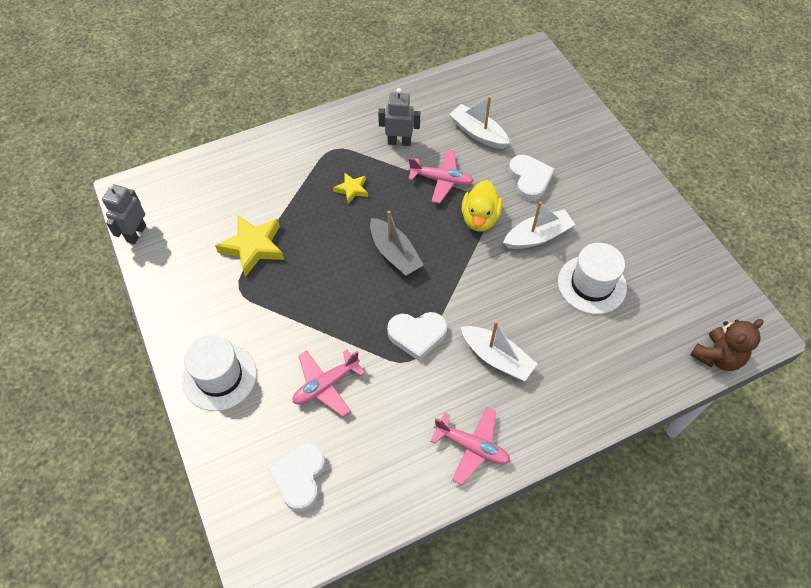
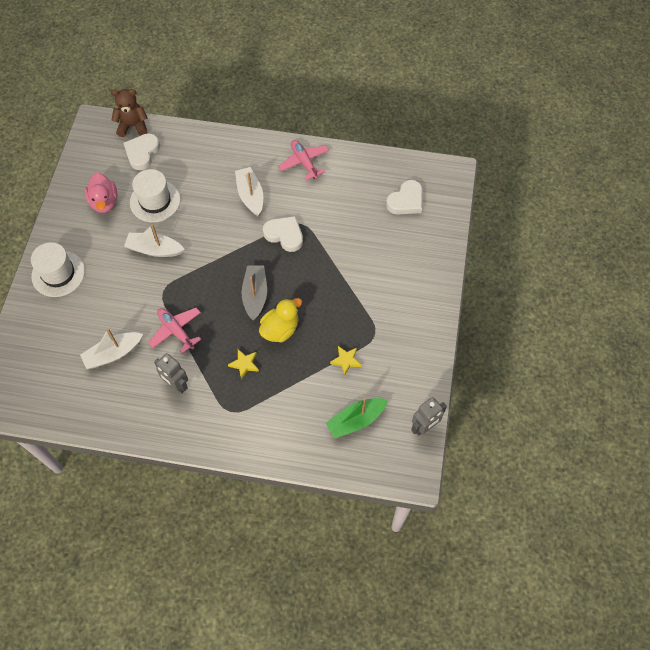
camera: 145 degrees left, 5 degrees up
(209, 203) = (356, 420): none -> green boat
(219, 376) = (420, 282): white hat -> white hat (58, 273)
(253, 247) = (346, 360): yellow star -> yellow star, size x0.55
(326, 385) = (359, 239): pink plane -> none
(478, 133) = (113, 353): white boat -> white boat turned 75 degrees clockwise
(480, 218) = (178, 285): yellow duck -> yellow duck (280, 329)
(529, 180) = (117, 292): white heart -> white heart (142, 153)
(640, 251) = (104, 202): none -> pink duck

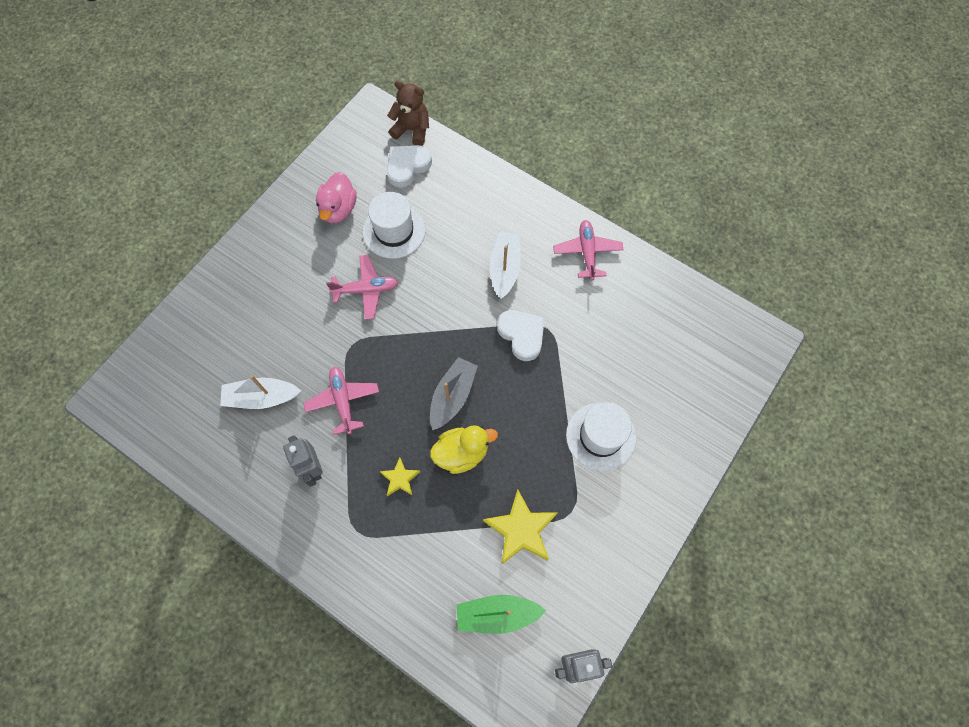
camera: 25 degrees right, 5 degrees up
(58, 273) = (249, 274): white hat -> white hat (601, 436)
(154, 249) = (366, 290): white boat -> pink plane
(346, 360) = (521, 530): yellow star -> yellow star, size x1.81
(406, 201) = (689, 353): white heart -> none

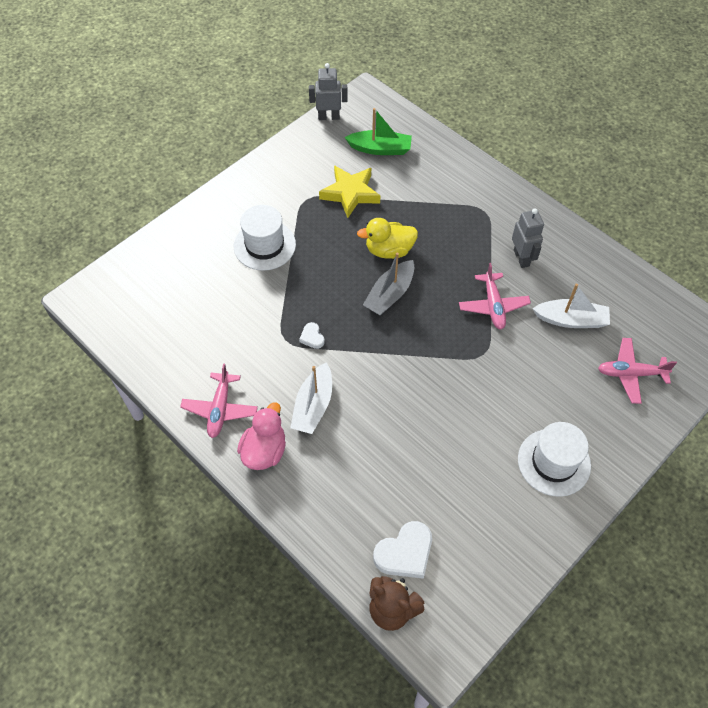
camera: 170 degrees left, 10 degrees down
(338, 209) = (493, 507): pink duck -> pink duck (264, 451)
(366, 290) = (465, 406): pink plane -> pink plane (631, 374)
(394, 231) = (429, 469): white hat -> white hat (554, 462)
(400, 478) = (445, 240): yellow star -> none
(522, 335) = (312, 337): white heart -> white heart, size x0.52

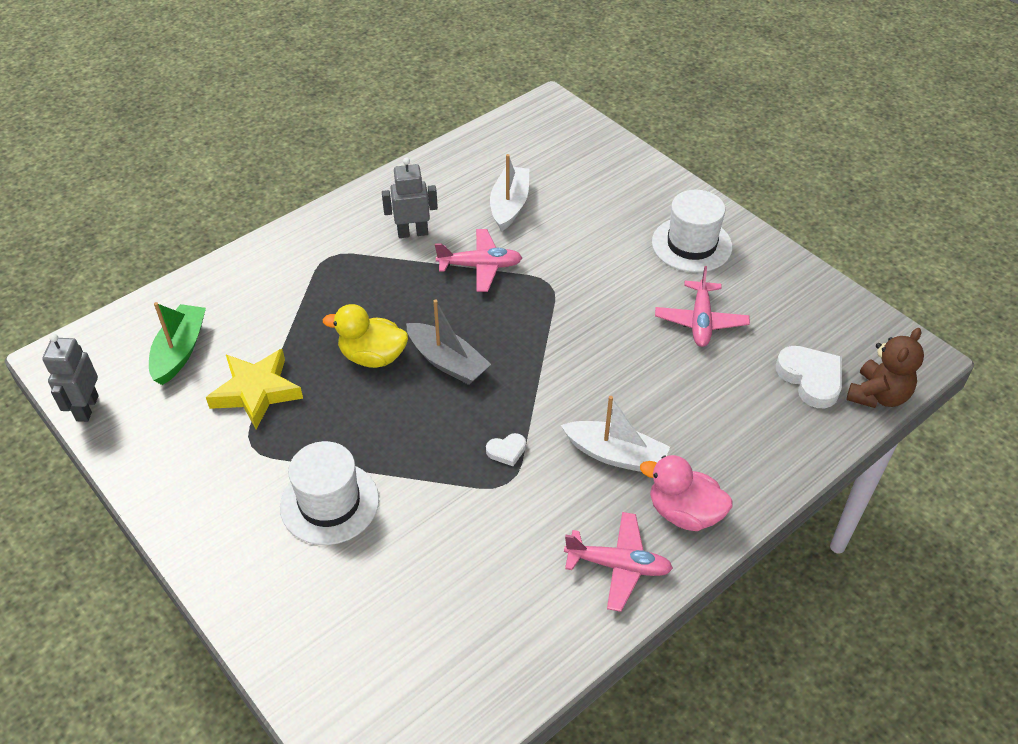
camera: 85 degrees left, 10 degrees down
(389, 250) = (372, 356): yellow duck -> yellow duck turned 105 degrees clockwise
(631, 374) = (584, 172): pink plane -> pink plane (700, 321)

